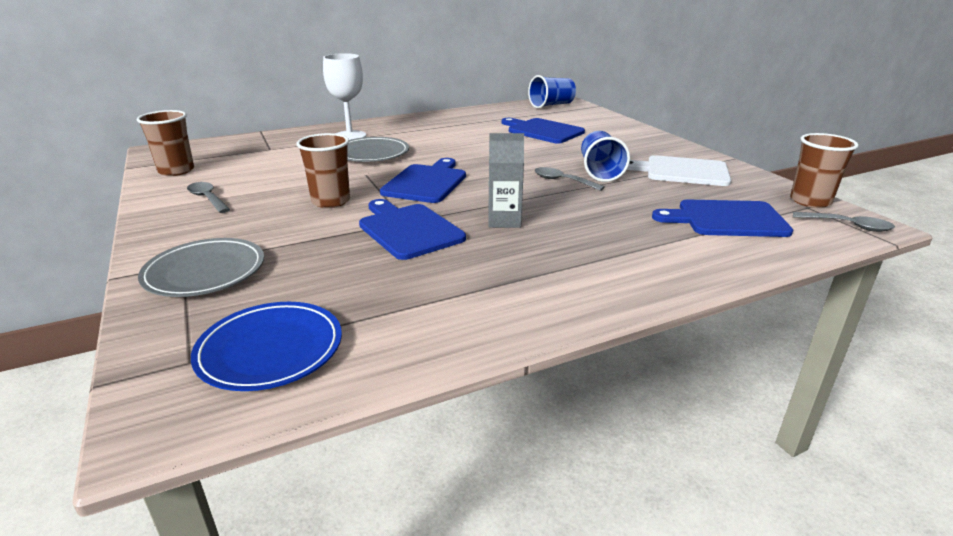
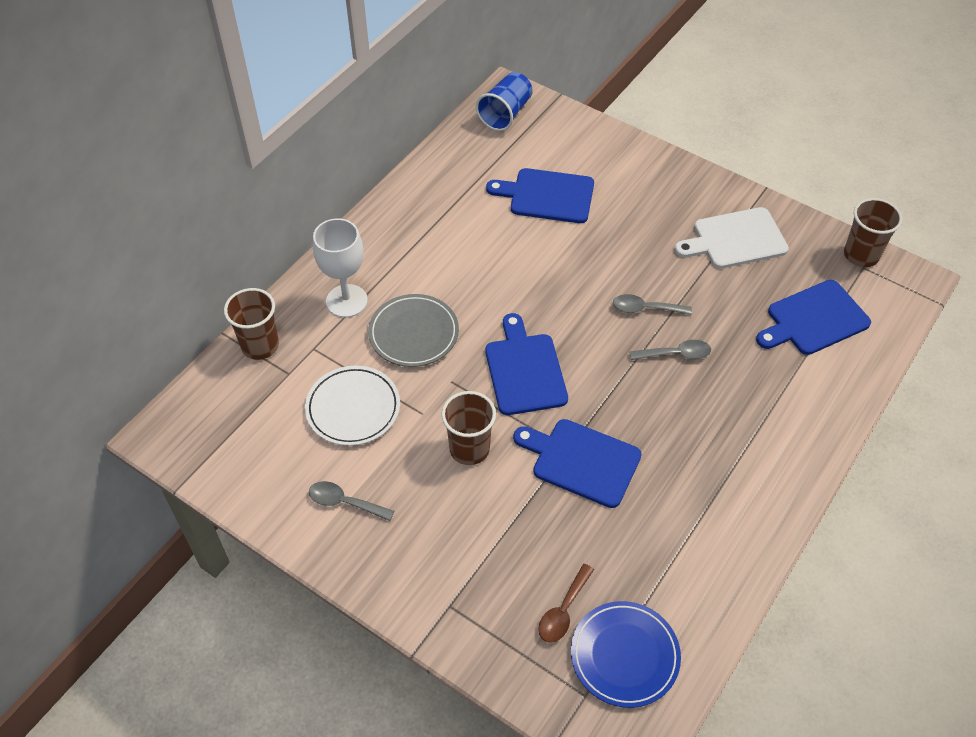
camera: 30 degrees left, 25 degrees up
(176, 171) = (241, 468): brown cup -> brown cup (260, 346)
(205, 272) = (480, 605): grey plate -> none
(264, 300) = (563, 611): none -> brown spoon
(283, 168) = (353, 408): none -> white plate
(504, 221) = (647, 407): grey carton -> none
(600, 172) = (665, 273): blue cup -> none
(848, 226) = (902, 288): grey spoon -> grey spoon (676, 354)

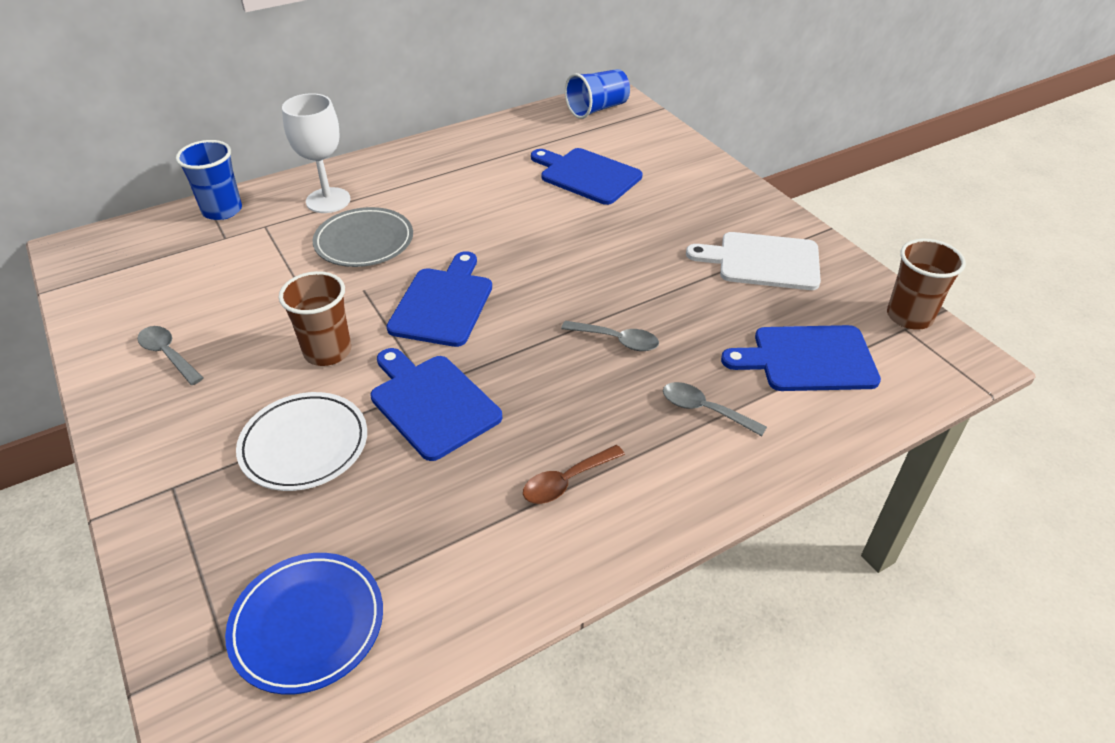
camera: 25 degrees right, 10 degrees down
(260, 346) = (222, 210): brown cup -> blue cup
(353, 408) = (252, 281): white plate -> white plate (304, 445)
(563, 611) = (283, 544): brown spoon -> brown spoon (566, 481)
(645, 309) = (614, 291): grey spoon -> grey spoon (704, 410)

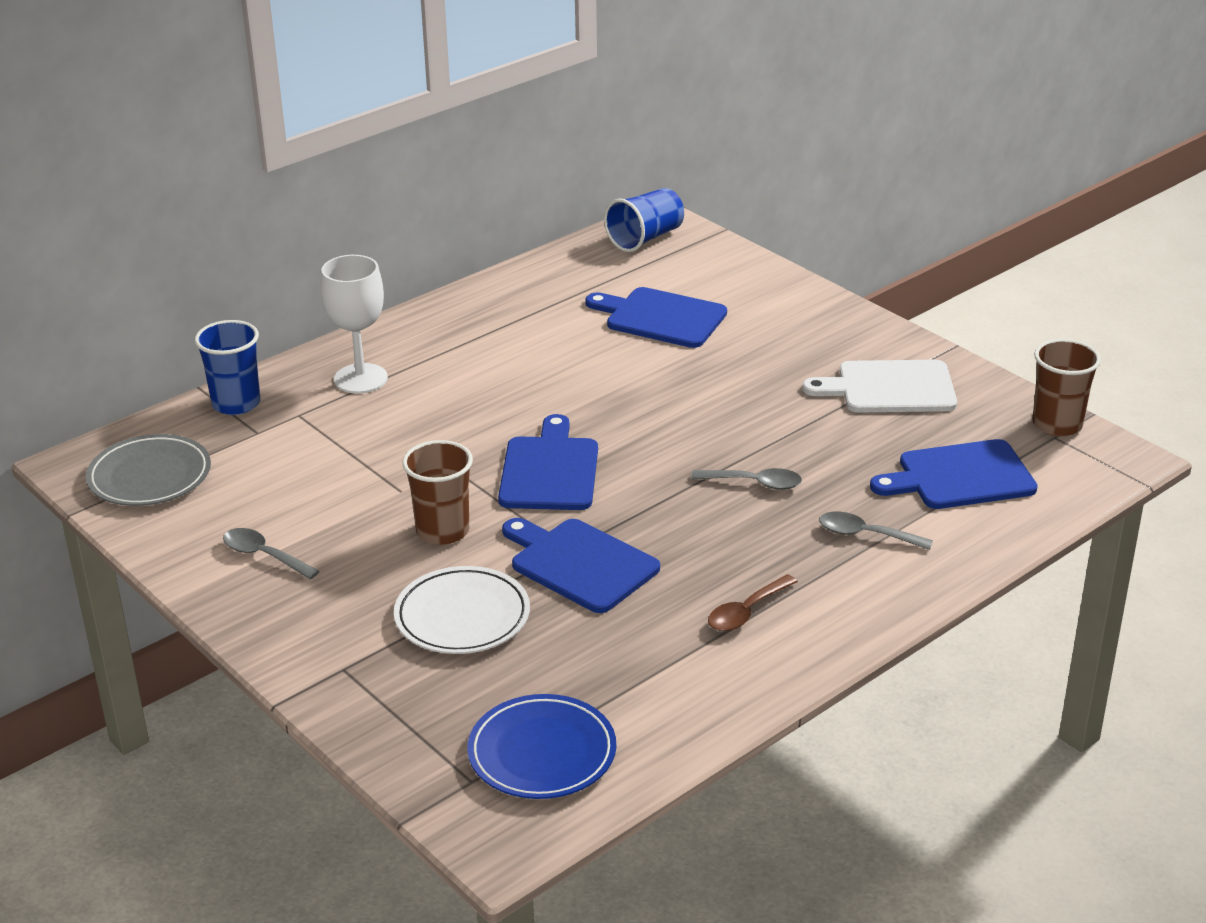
camera: 10 degrees left, 10 degrees down
(364, 242) = (428, 418): grey plate -> grey plate (150, 476)

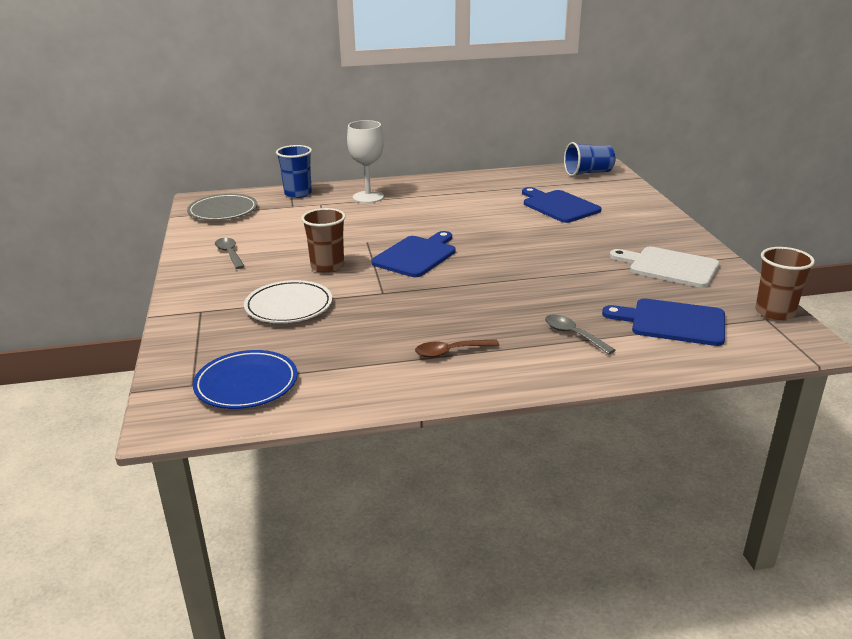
camera: 30 degrees right, 5 degrees down
(579, 563) = (381, 300): blue cutting board -> none
(754, 483) = (529, 291): grey spoon -> none

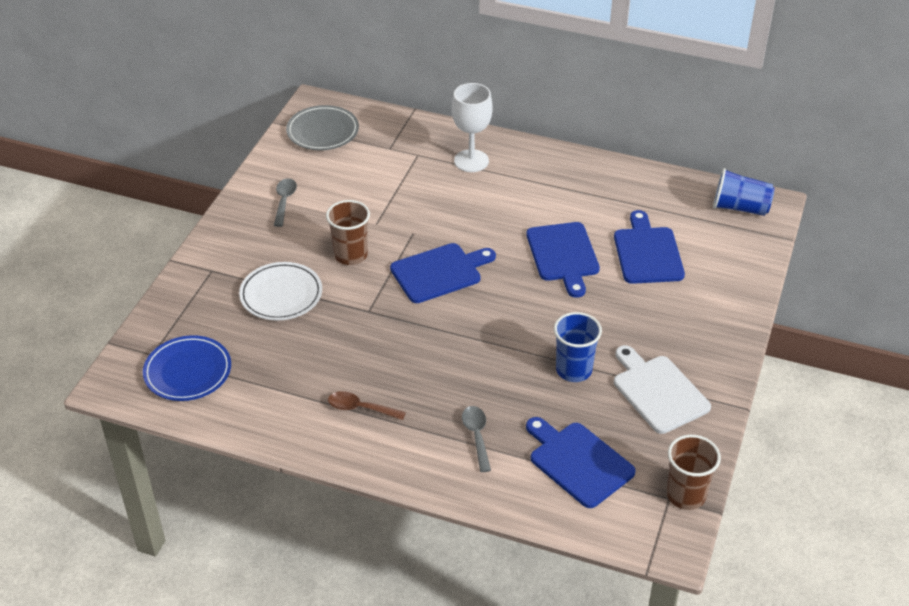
camera: 30 degrees right, 15 degrees up
(298, 193) = (410, 128): blue cup -> blue cup (574, 370)
(501, 222) = (563, 255): none -> blue cutting board

